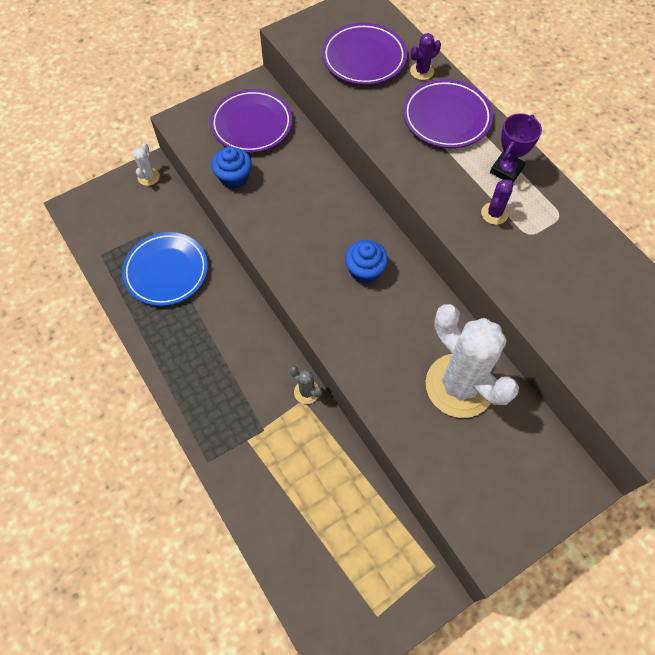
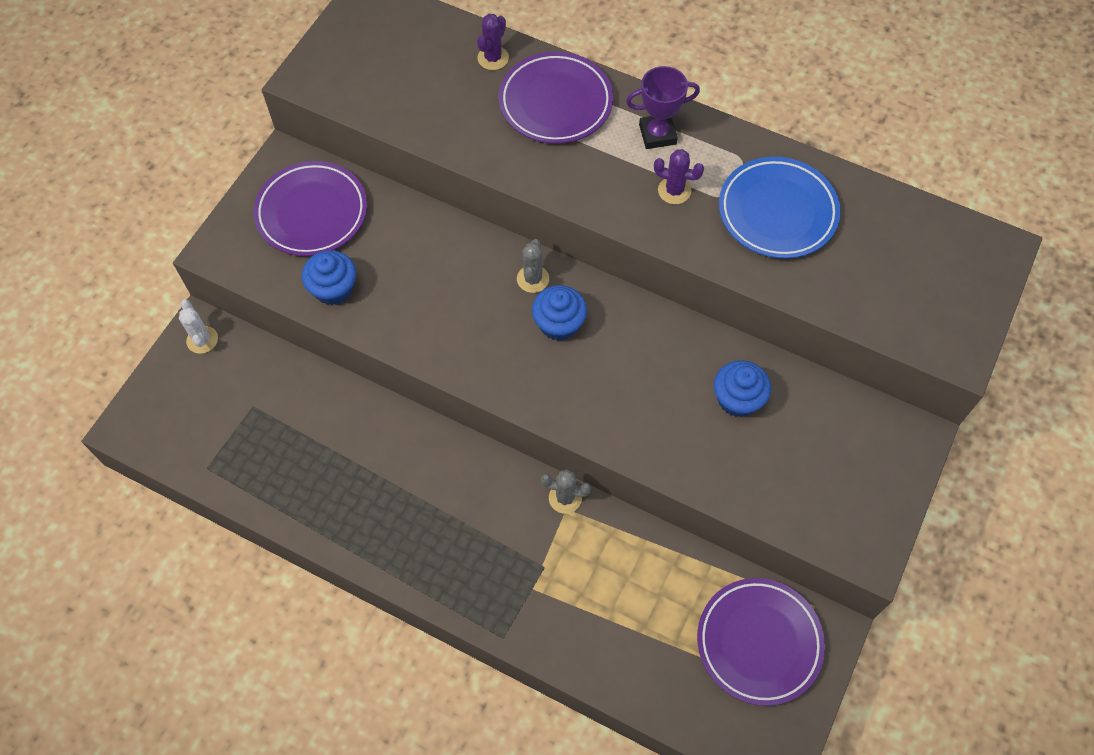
camera: 30 degrees left, 0 degrees up
(166, 271) = (306, 445): blue plate -> blue plate (777, 212)
(364, 58) = (415, 71): purple plate -> purple plate (759, 642)
(366, 232) = (533, 279): none -> grey cactus
(459, 385) = (737, 399): white cactus -> blue cupcake
(494, 213) = (674, 191): purple cactus -> purple cactus turned 75 degrees counterclockwise
(506, 170) = (657, 134): purple trophy -> purple trophy turned 75 degrees clockwise

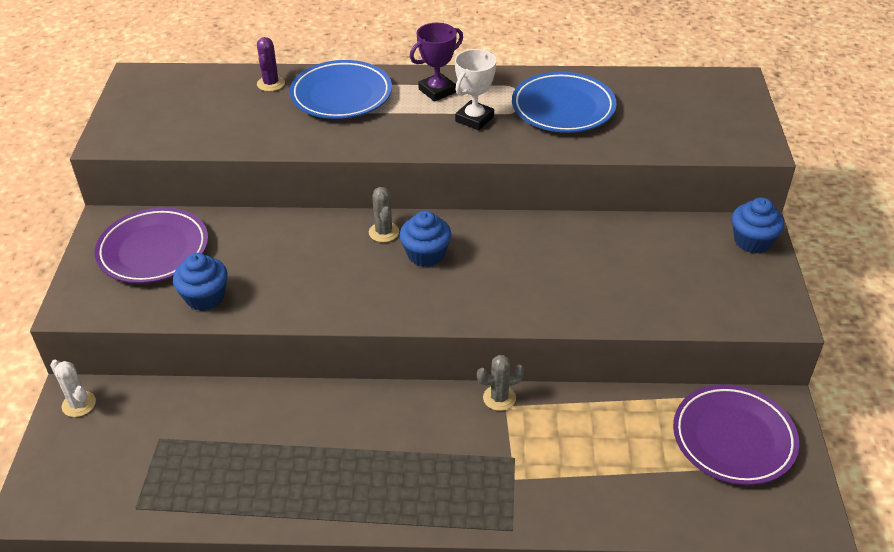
camera: 25 degrees left, 20 degrees down
(555, 103) = (341, 95): purple plate -> blue plate
(674, 191) = (474, 119): purple cactus -> white trophy
(737, 399) = (606, 253): blue cupcake -> blue cupcake (752, 241)

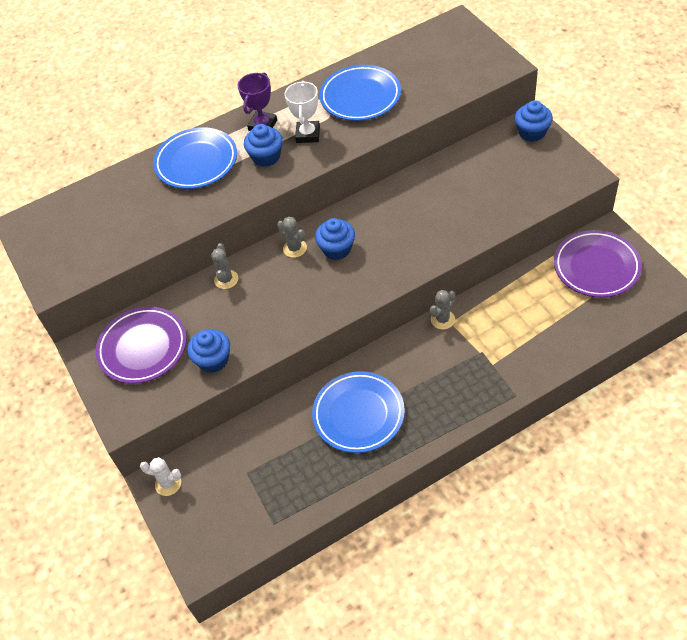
camera: 25 degrees left, 10 degrees up
(271, 83) = (134, 178): purple cactus -> none
(289, 228) = (226, 279): none -> grey cactus
(321, 447) = (358, 414): none -> blue plate
(413, 120) = (266, 157): none -> blue cupcake

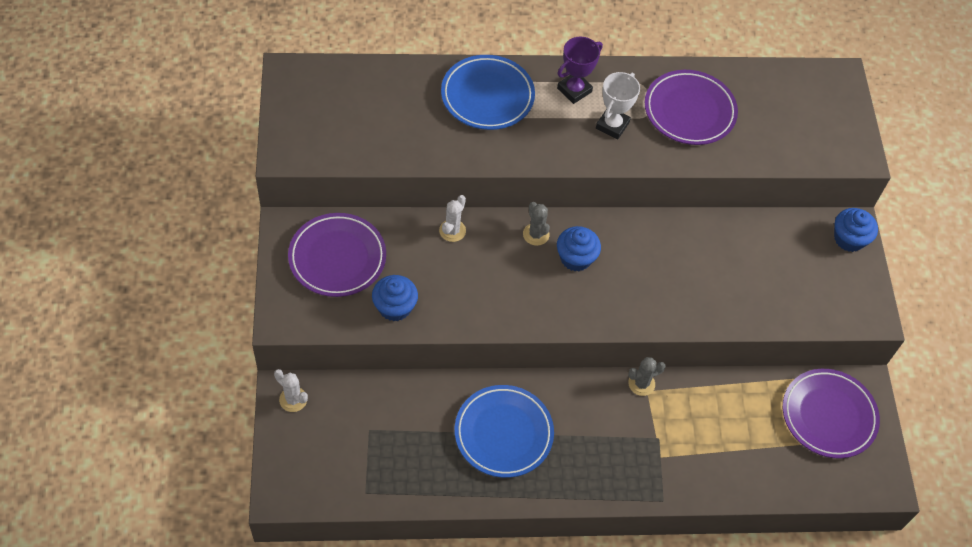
camera: 15 degrees right, 5 degrees up
(226, 279) = (452, 230): grey cactus -> white cactus
(266, 157) = (557, 128): blue cupcake -> none
(360, 97) = (689, 111): blue plate -> purple plate

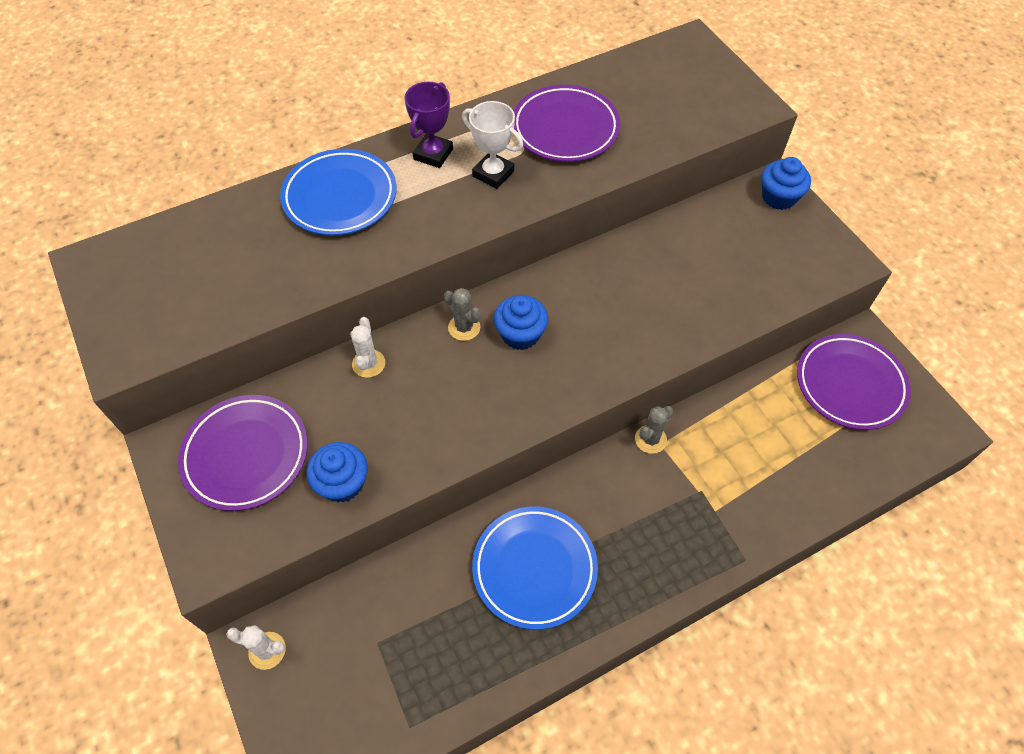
camera: 20 degrees left, 0 degrees up
(612, 125) = (493, 173): white trophy -> white trophy turned 60 degrees counterclockwise

